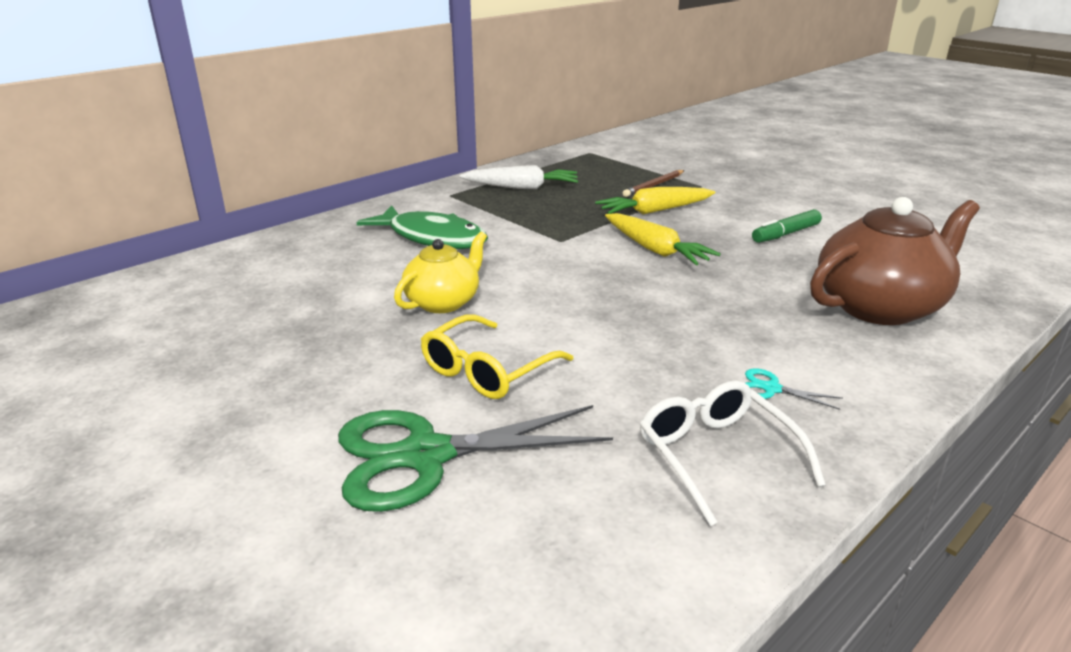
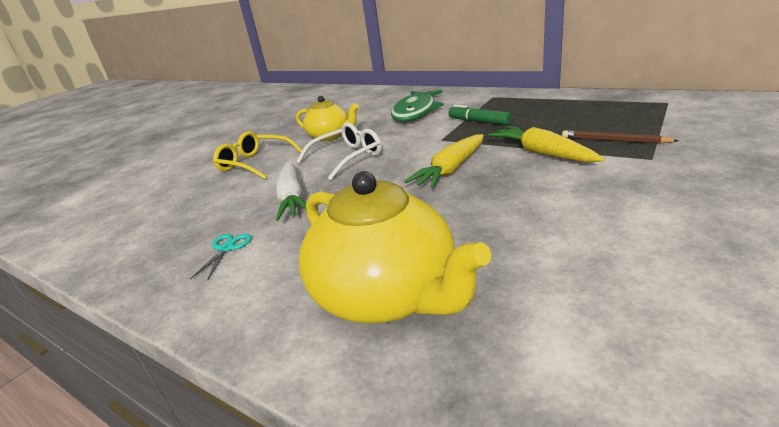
camera: 80 degrees right, 0 degrees up
(426, 456) = (182, 171): green scissors -> none
(522, 187) = (535, 106): white carrot -> white carrot (292, 198)
(717, 456) = (154, 239): white glasses -> white glasses (347, 158)
(785, 234) = (554, 220): green marker -> green marker (478, 121)
(880, 306) = (387, 295): brown teapot -> yellow teapot

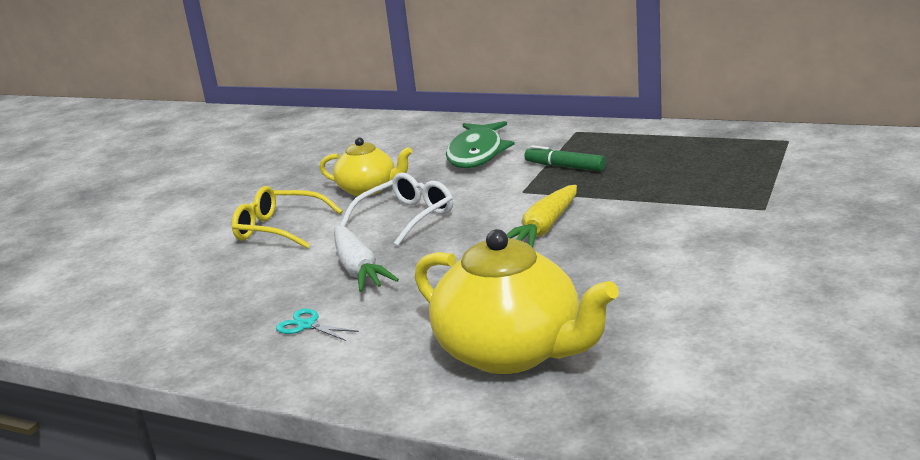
camera: 10 degrees left, 5 degrees down
(227, 248) = (307, 325): turquoise scissors -> turquoise scissors turned 60 degrees counterclockwise
(542, 153) = (647, 206): yellow carrot -> none
(614, 140) = (726, 189): brown pencil -> none

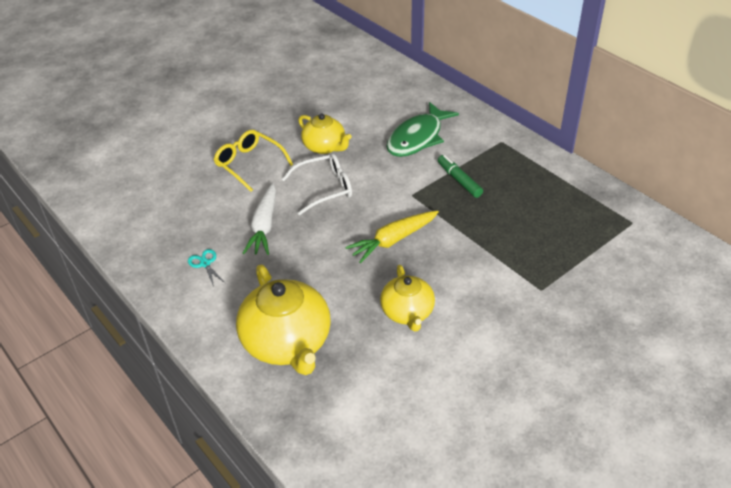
camera: 25 degrees right, 20 degrees up
(637, 274) = (407, 313): none -> yellow teapot

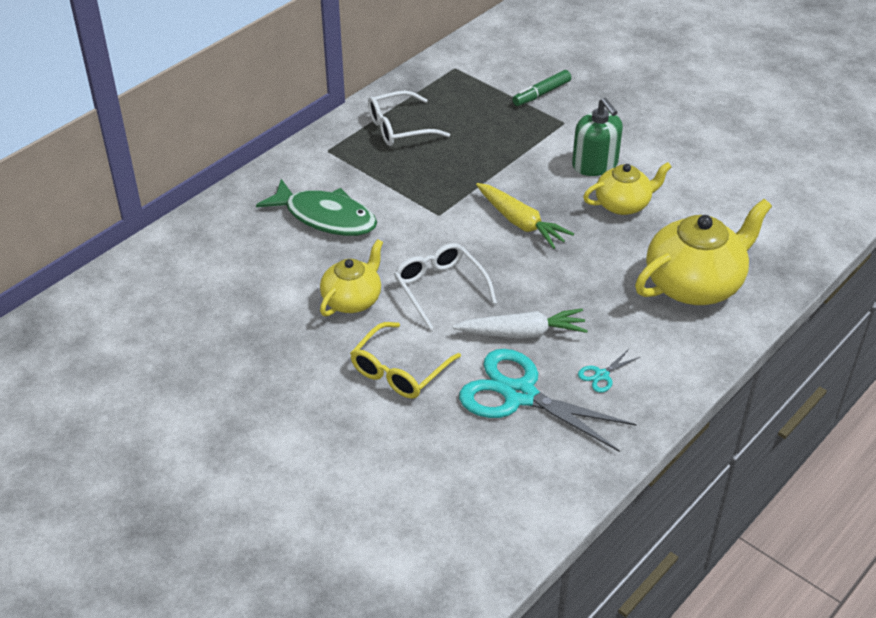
camera: 100 degrees left, 0 degrees up
(204, 218) = (520, 395): none -> turquoise scissors
(459, 180) = (406, 179): green marker -> green marker (541, 93)
(470, 302) = (595, 164): none -> green soap dispenser
(532, 181) = (399, 128): none -> white glasses

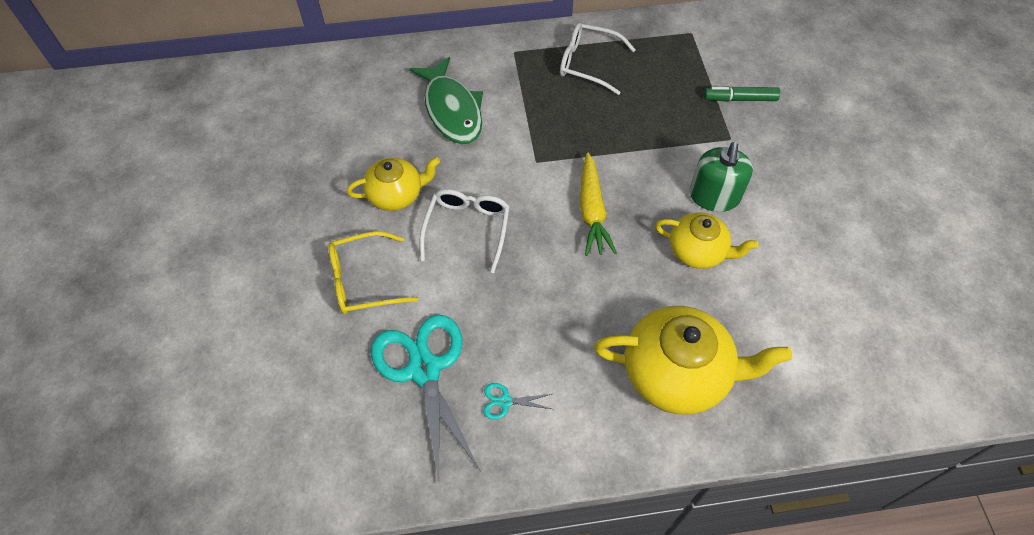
camera: 40 degrees right, 15 degrees up
(522, 333) = (485, 314): white carrot -> none

